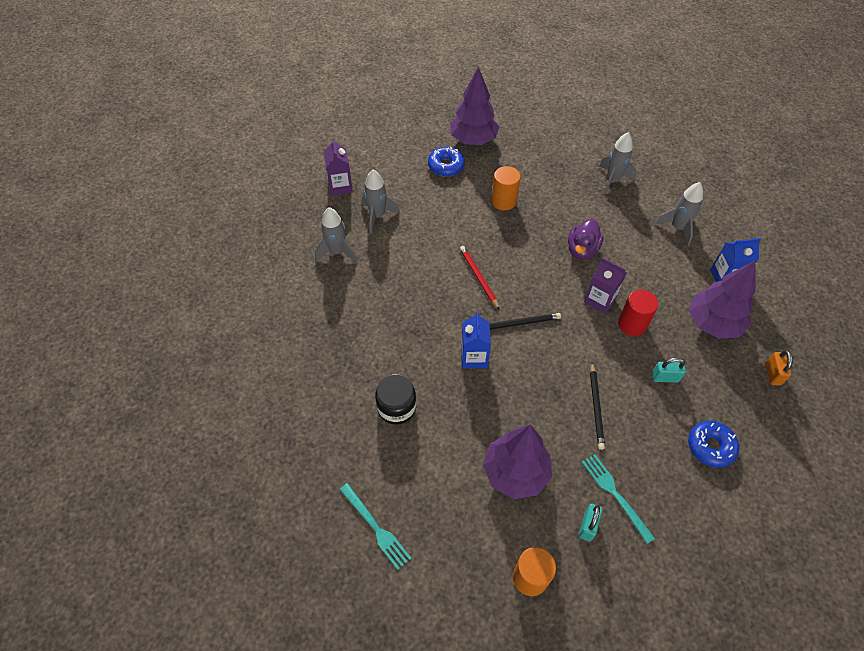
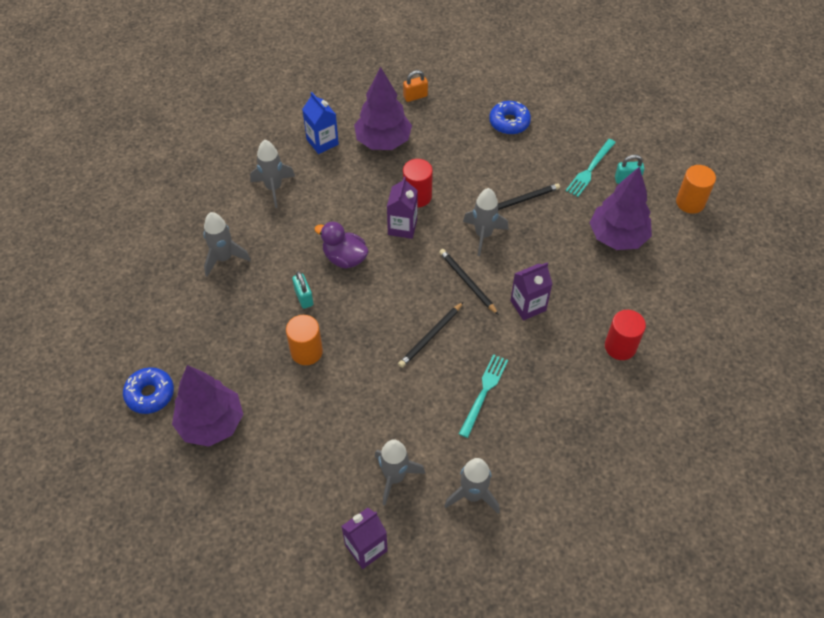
camera: 115 degrees left, 0 degrees up
(375, 527) = (731, 315): turquoise fork -> turquoise fork (484, 393)
(396, 407) = (620, 346): black jar -> red cylinder
(446, 166) = (274, 436): blue donut -> blue donut (150, 394)
(474, 357) = (528, 305): blue carton -> purple carton
(478, 277) = (430, 336): red pencil -> black pencil
(566, 357) = (483, 235): none -> grey rocket
(582, 250) = (344, 258): purple duck -> purple duck turned 150 degrees counterclockwise
(665, 377) = (461, 162): turquoise padlock -> turquoise padlock (304, 297)

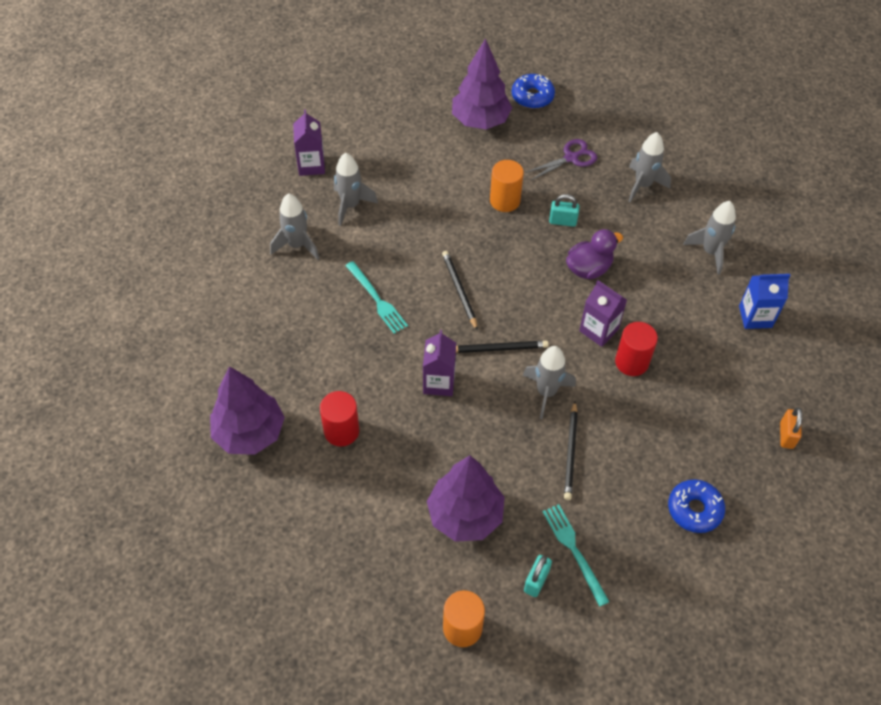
camera: 120 degrees right, 0 degrees up
(220, 324) = (571, 158): none -> purple scissors
(383, 141) = (728, 370): purple tree -> purple tree (249, 433)

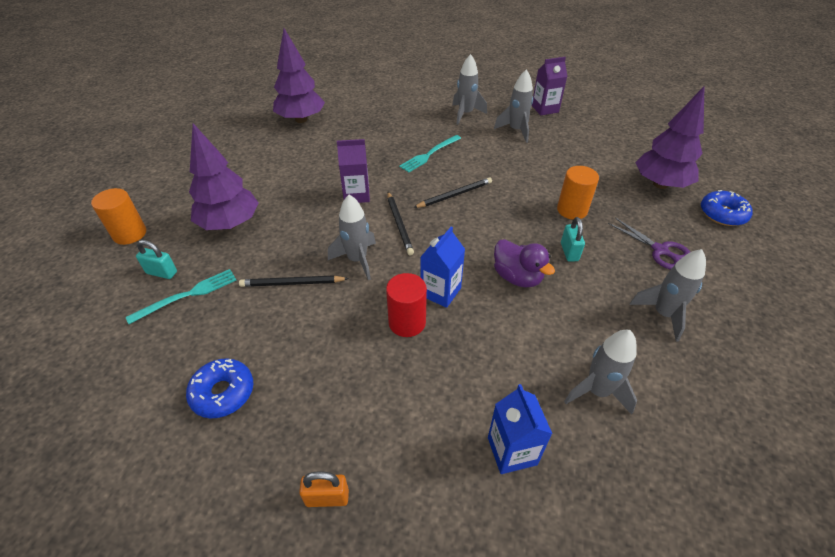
camera: 80 degrees right, 10 degrees down
(341, 431) = (305, 155): red cylinder -> none
(598, 330) = (440, 292): purple carton -> blue carton

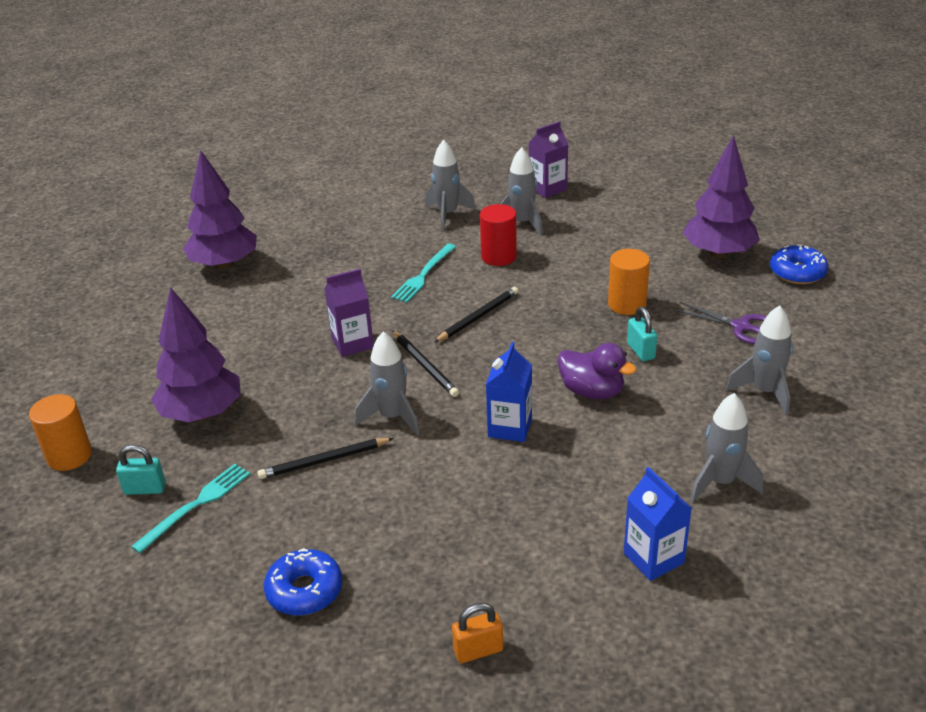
camera: 15 degrees left, 10 degrees down
(407, 322) = (485, 468): red cylinder -> red cylinder (499, 257)

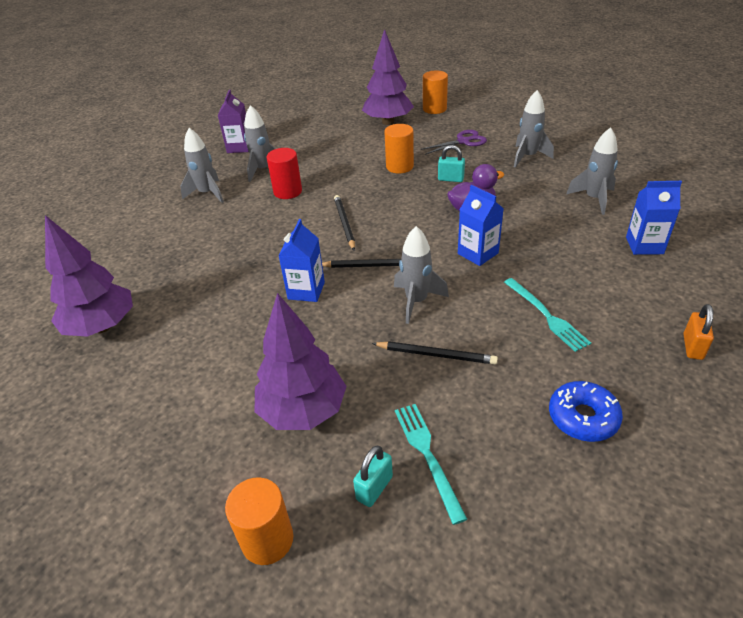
camera: 55 degrees left, 5 degrees up
(324, 461) = (436, 355): black pencil -> black pencil turned 90 degrees counterclockwise
(352, 343) = (306, 291): purple carton -> blue carton
(423, 275) = (265, 229): turquoise fork -> turquoise fork (546, 315)
(797, 272) = (434, 109): blue donut -> orange cylinder

